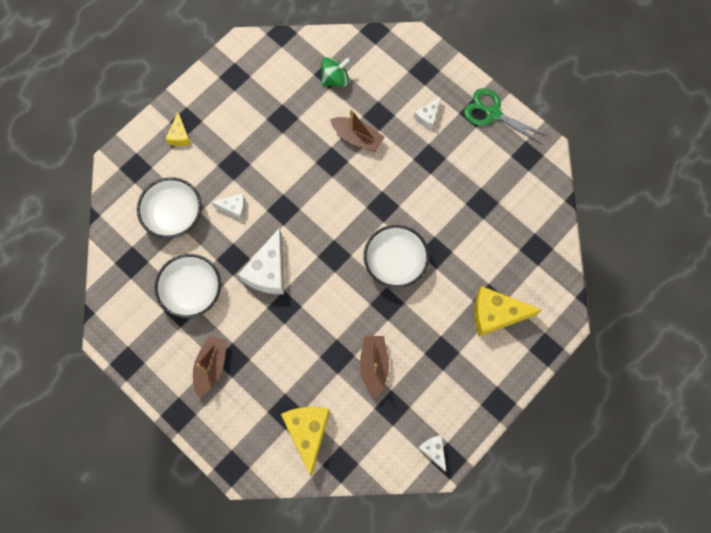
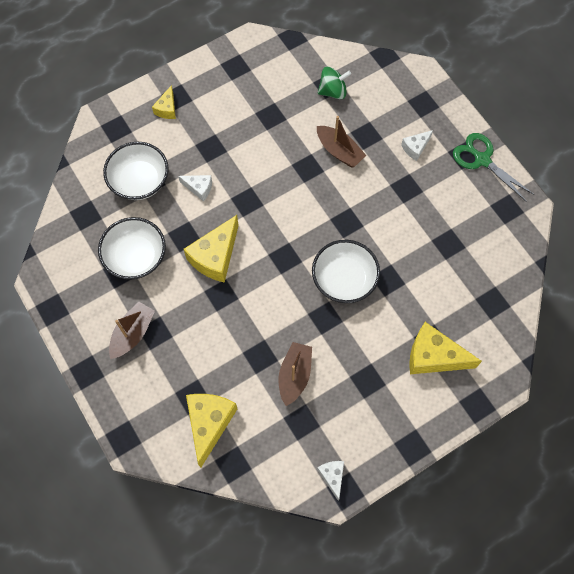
camera: 15 degrees right, 5 degrees down
(268, 271) = (215, 257): white cheese -> yellow cheese

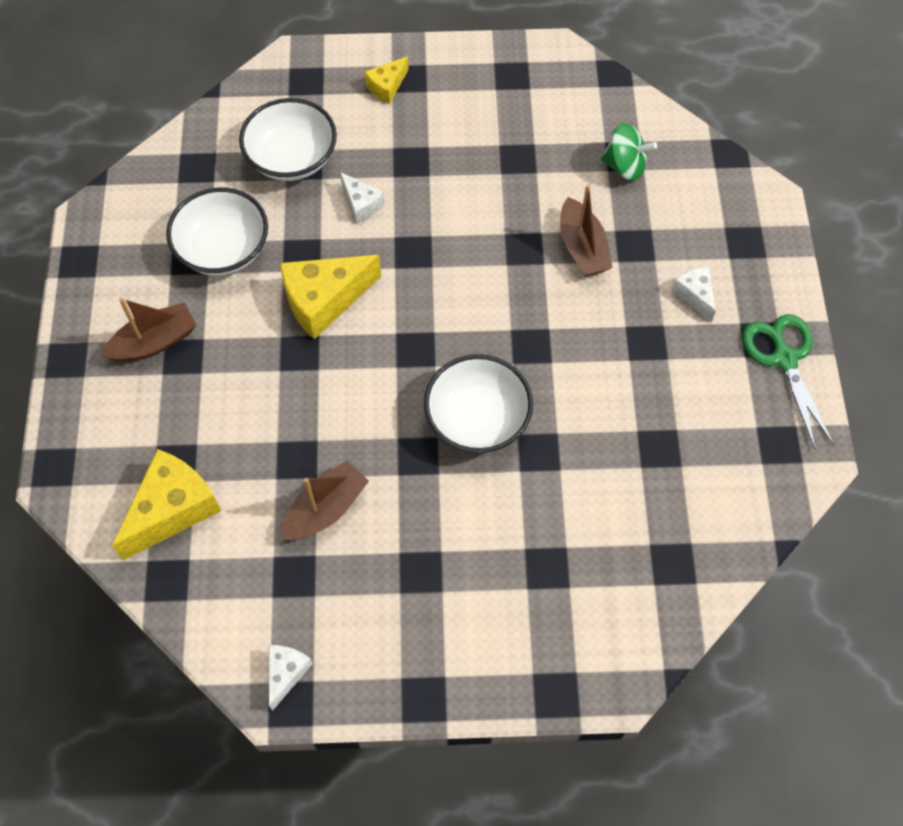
camera: 30 degrees right, 5 degrees down
(415, 148) = (695, 295): white cheese -> white cheese turned 75 degrees clockwise
(433, 356) = (535, 591): yellow cheese -> none

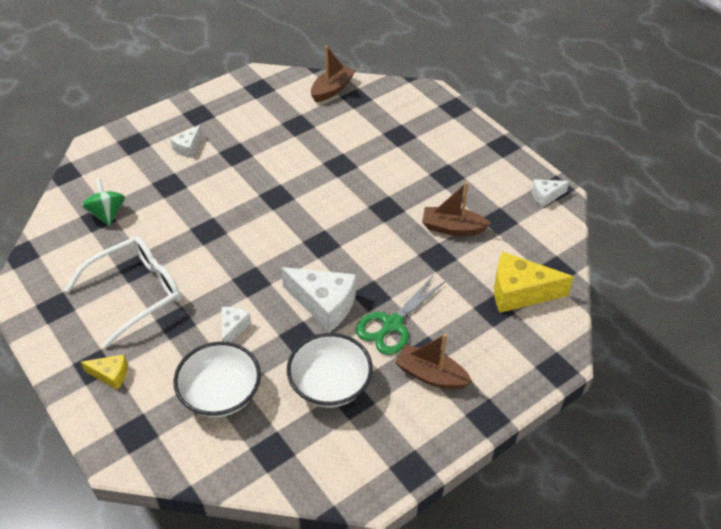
camera: 125 degrees left, 15 degrees down
(324, 300) = (324, 304): yellow cheese -> white cheese
(477, 419) = (342, 196): white bowl -> none
(479, 145) = (135, 293): none -> white glasses
(582, 248) = (188, 205): brown boat -> brown boat (332, 89)
(784, 359) = (205, 103): green scissors -> green scissors (392, 324)

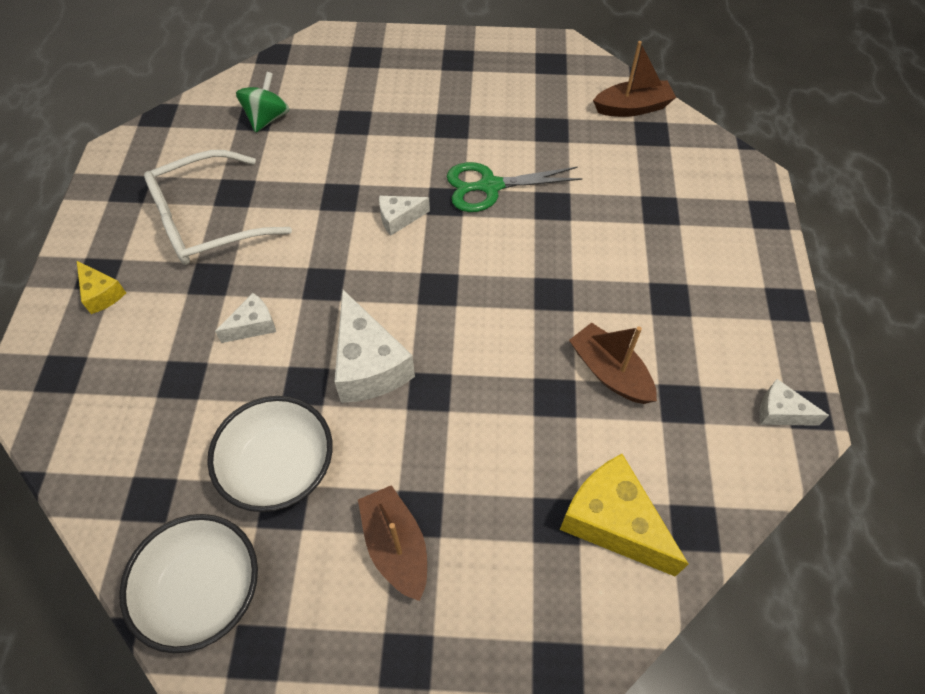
camera: 40 degrees right, 10 degrees up
(135, 293) = (208, 220): white glasses -> white glasses turned 150 degrees clockwise
(188, 148) = (411, 91): white cheese -> white cheese (399, 219)
(221, 393) = (170, 391): white bowl -> white bowl (203, 591)
(392, 324) = (417, 446): green scissors -> green scissors (490, 186)

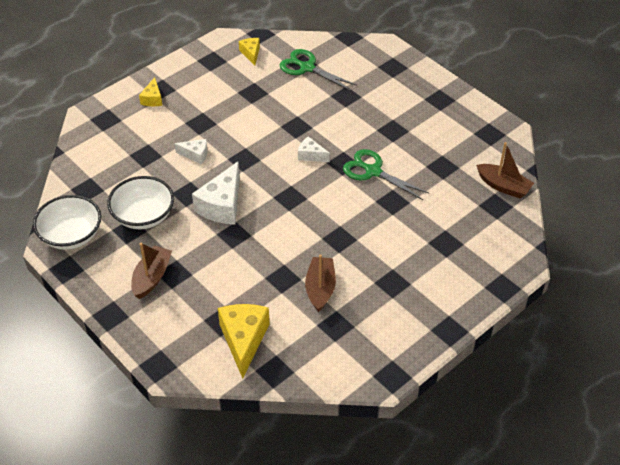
camera: 45 degrees right, 10 degrees down
(174, 146) = (251, 54): none -> yellow cheese
(208, 220) = (227, 97): white glasses -> none
(267, 118) = (307, 68): green spinning top -> green scissors
(780, 412) = (376, 366): white cheese -> none

